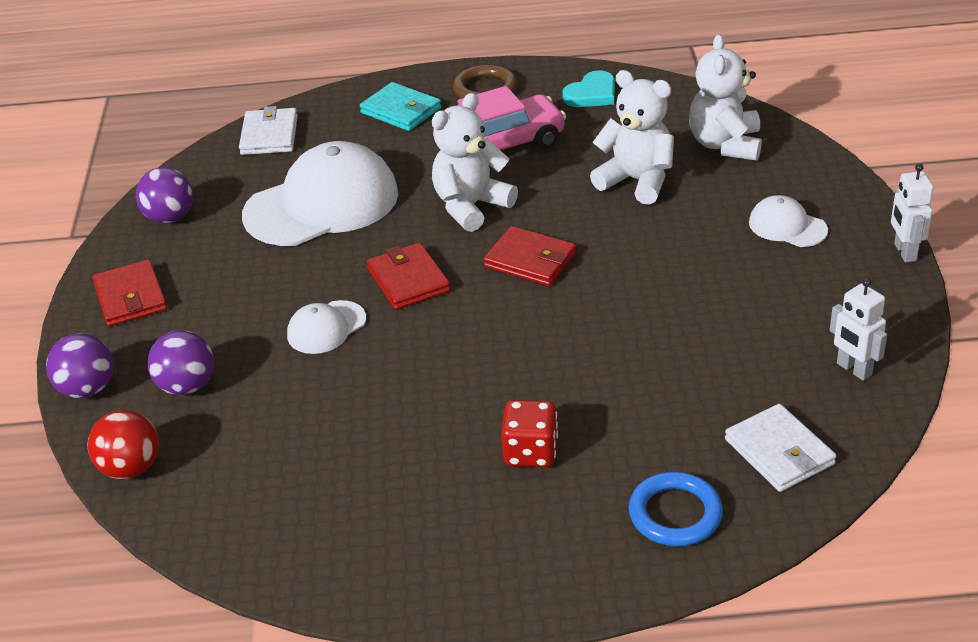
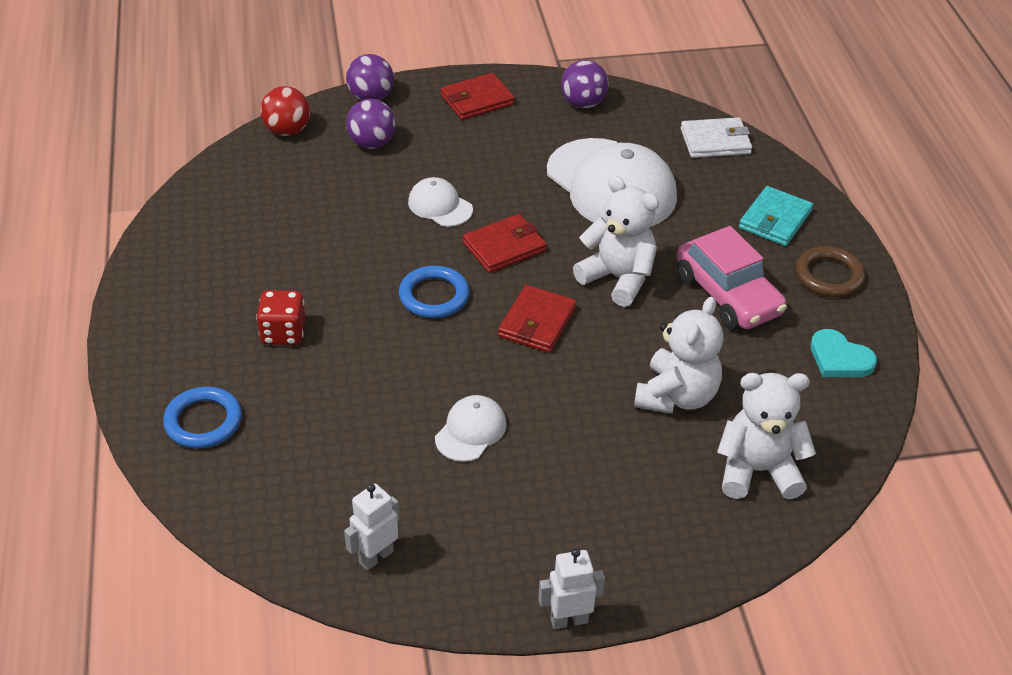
camera: 80 degrees right, 5 degrees up
(481, 332) = (434, 296): none -> blue ring
(779, 452) = (268, 493): white wallet -> none
(787, 226) = (608, 518): white cap -> white cap (471, 431)

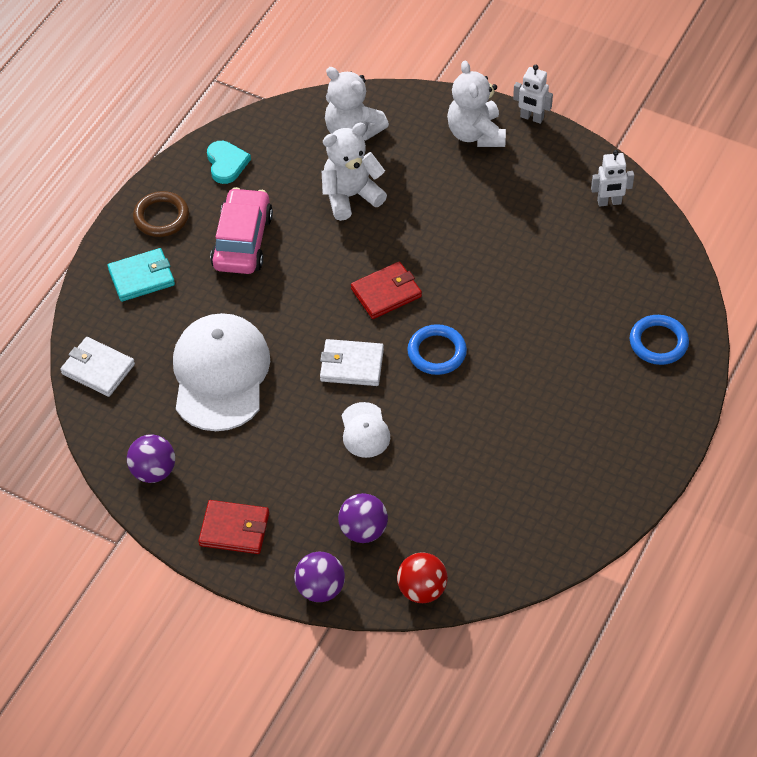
camera: 140 degrees left, 10 degrees up
(283, 333) = (563, 381): red dice -> none
(471, 431) = (495, 244): white cap -> none
(504, 247) = (352, 365): red wallet -> white wallet
(618, 278) = (299, 294): white teddy bear -> white teddy bear (476, 134)

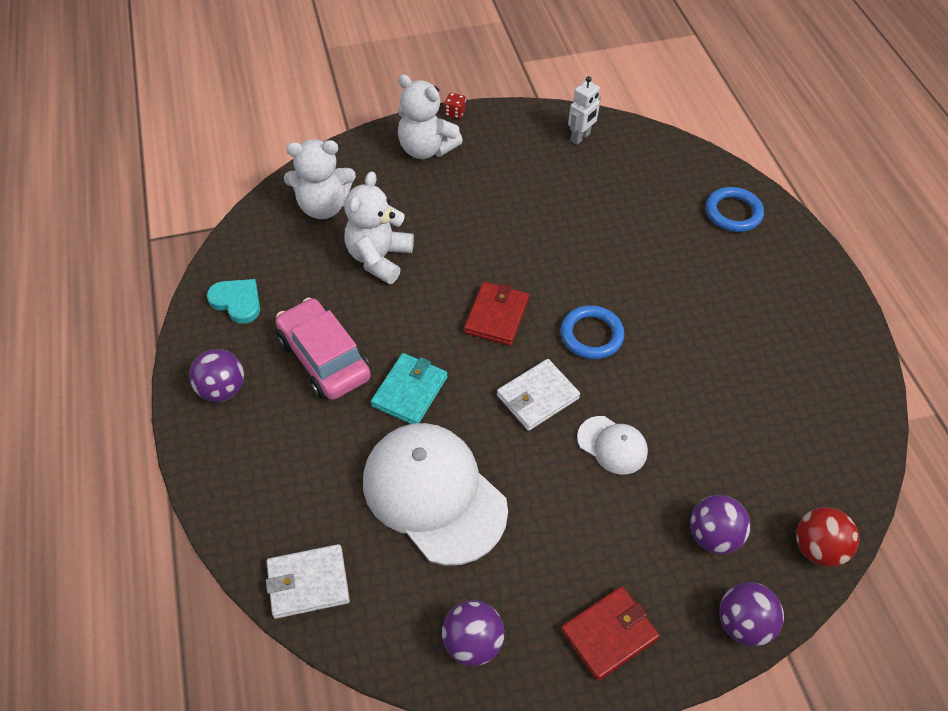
camera: 45 degrees left, 0 degrees up
(141, 277) = (260, 459): turquoise wallet -> turquoise wallet (409, 391)
(161, 217) = (222, 389): brown ring -> purple ball
(531, 118) = (455, 113): white robot -> red dice

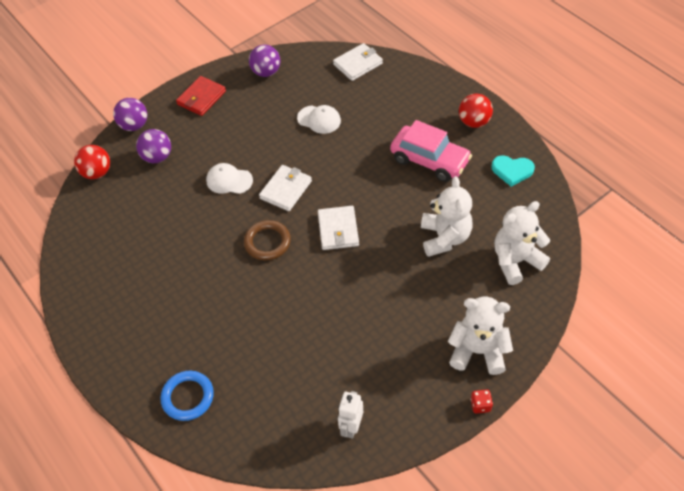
camera: 160 degrees right, 0 degrees up
(222, 389) = (474, 122): purple ball -> red ball
(409, 391) = (365, 162): turquoise wallet -> none
(434, 494) = (319, 119): white cap -> white cap, size x0.47
(496, 316) = (338, 229): red wallet -> white wallet
(591, 335) = (267, 242): blue ring -> brown ring

